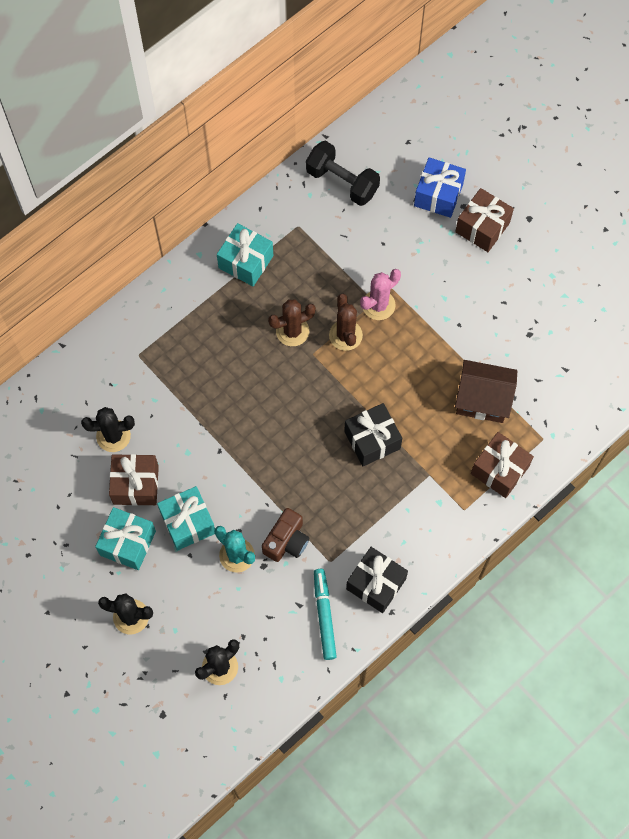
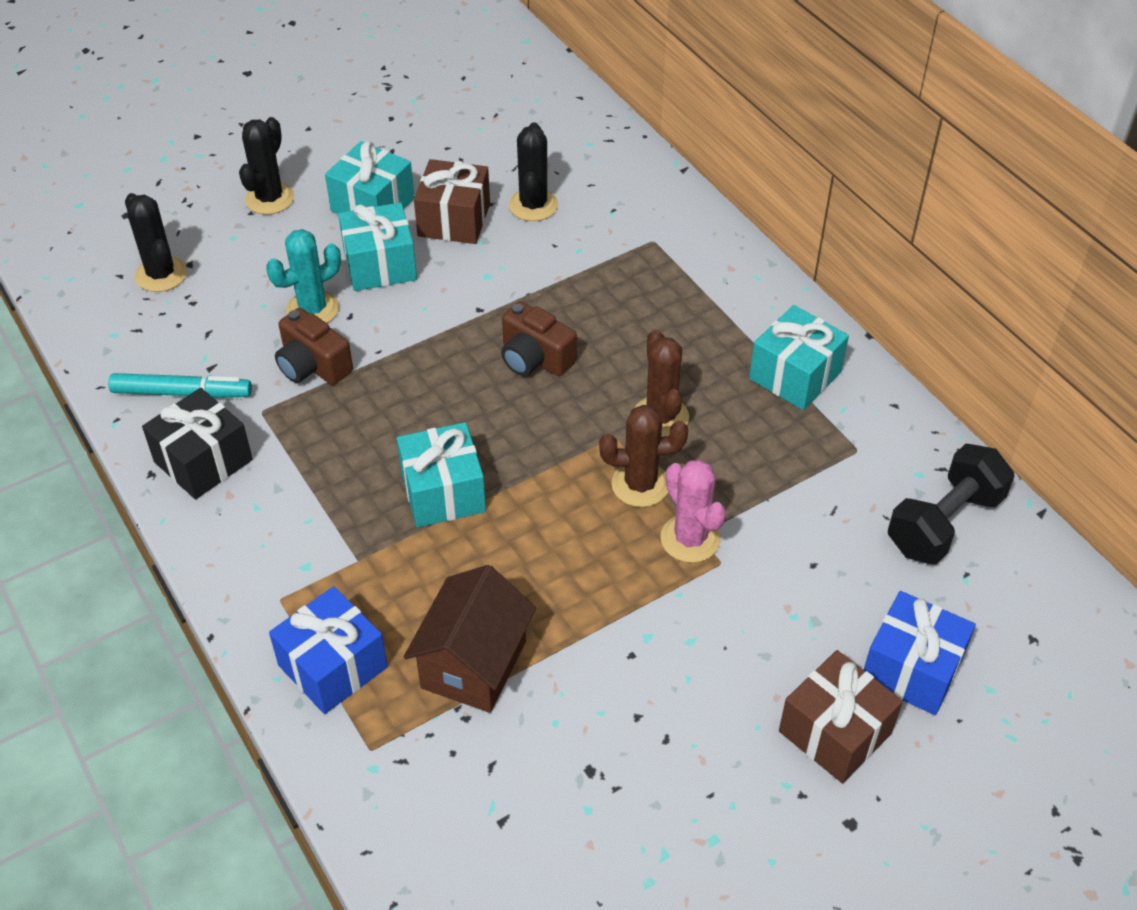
camera: 100 degrees right, 20 degrees down
(257, 409) = (535, 358): none -> brown camera
(372, 440) = (443, 492): black gift -> turquoise gift
(499, 470) = (333, 666): brown gift -> blue gift

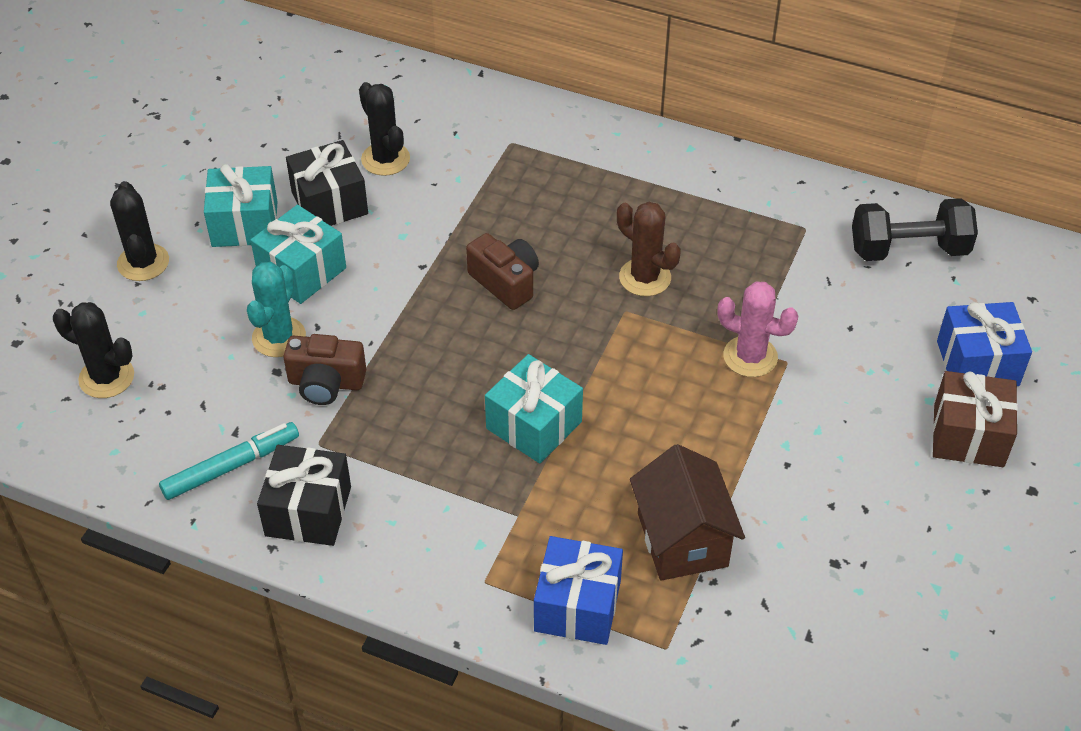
camera: 35 degrees left, 0 degrees up
(454, 220) = (329, 203): brown gift -> black gift
(535, 358) = (505, 282): brown camera -> brown camera turned 135 degrees counterclockwise
(640, 484) = (677, 336): brown cactus -> none
(795, 375) = (713, 195): turquoise gift -> none
(944, 523) = (908, 249): black dumbbell -> black dumbbell turned 75 degrees clockwise

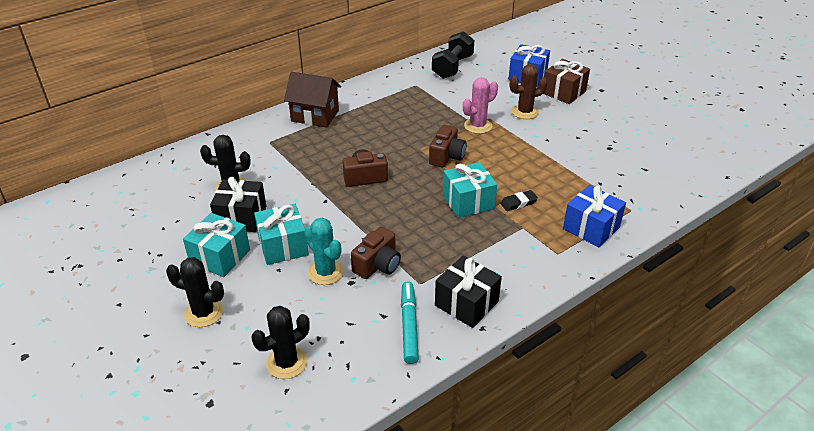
camera: 60 degrees left, 10 degrees down
(575, 488) = (518, 203): none -> black eraser
(631, 352) = (447, 156): none -> brown camera
(645, 277) = (403, 136): brown cactus -> brown cactus (525, 112)
(682, 539) = (571, 183): brown house -> brown house (315, 116)

